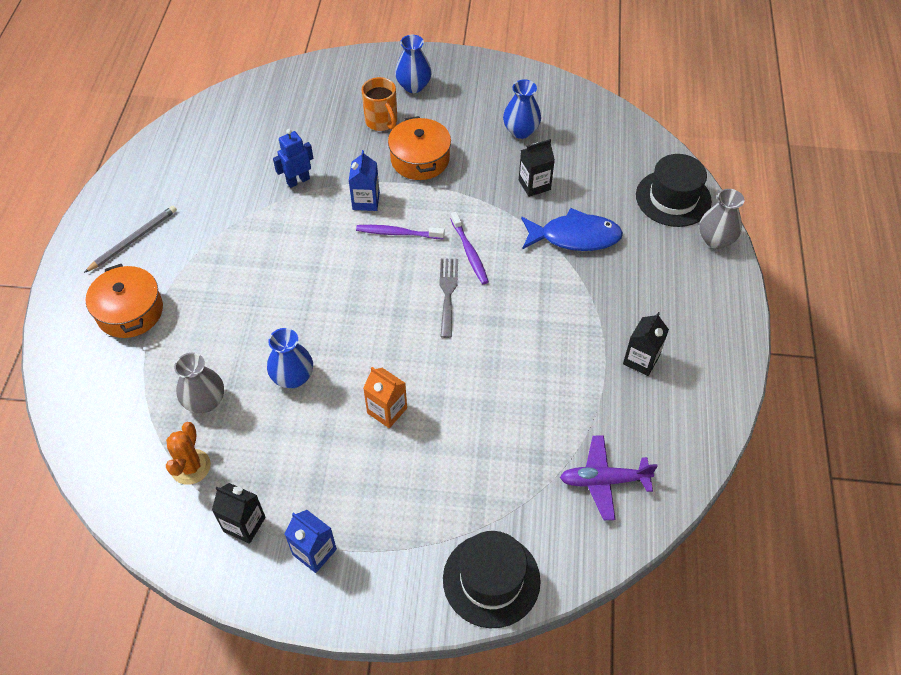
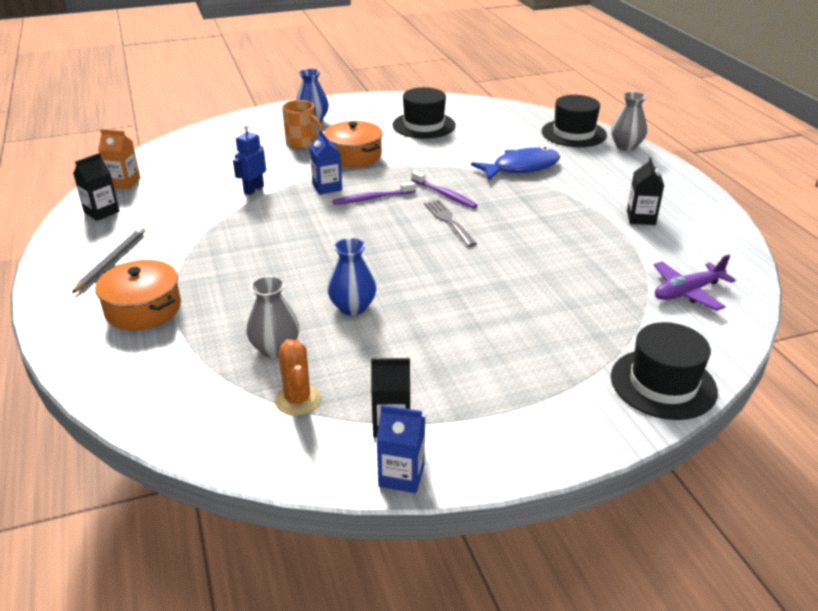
camera: 25 degrees left, 20 degrees down
(314, 552) = (482, 421): blue carton -> blue carton (401, 475)
(387, 410) = (462, 304): orange carton -> orange carton (124, 182)
(521, 131) = (424, 125): blue vase -> black hat
(534, 185) = (462, 149): black carton -> black carton (101, 212)

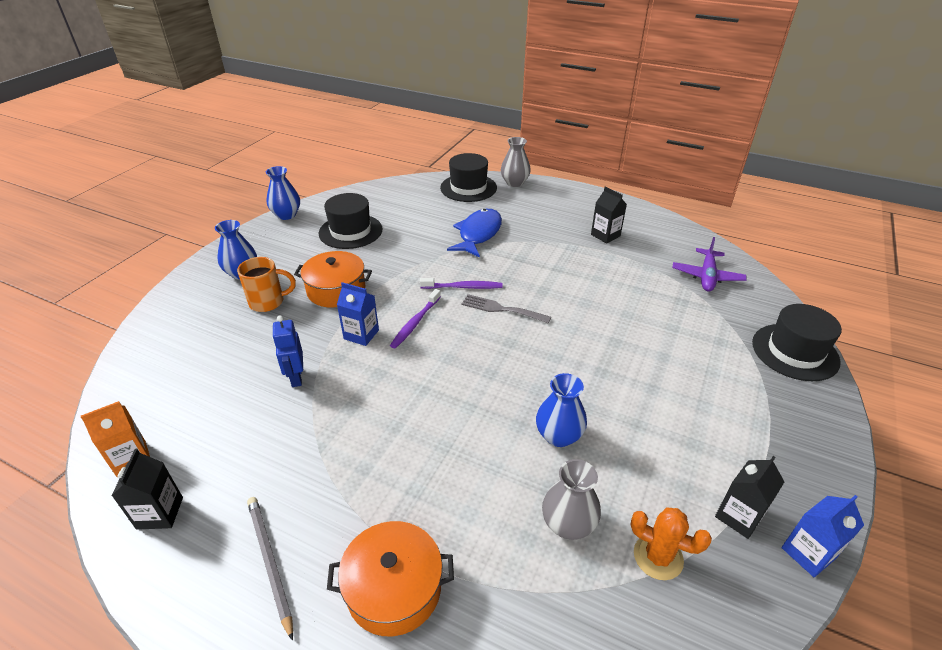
camera: 45 degrees left, 5 degrees up
(396, 97) = (286, 215): none -> blue vase

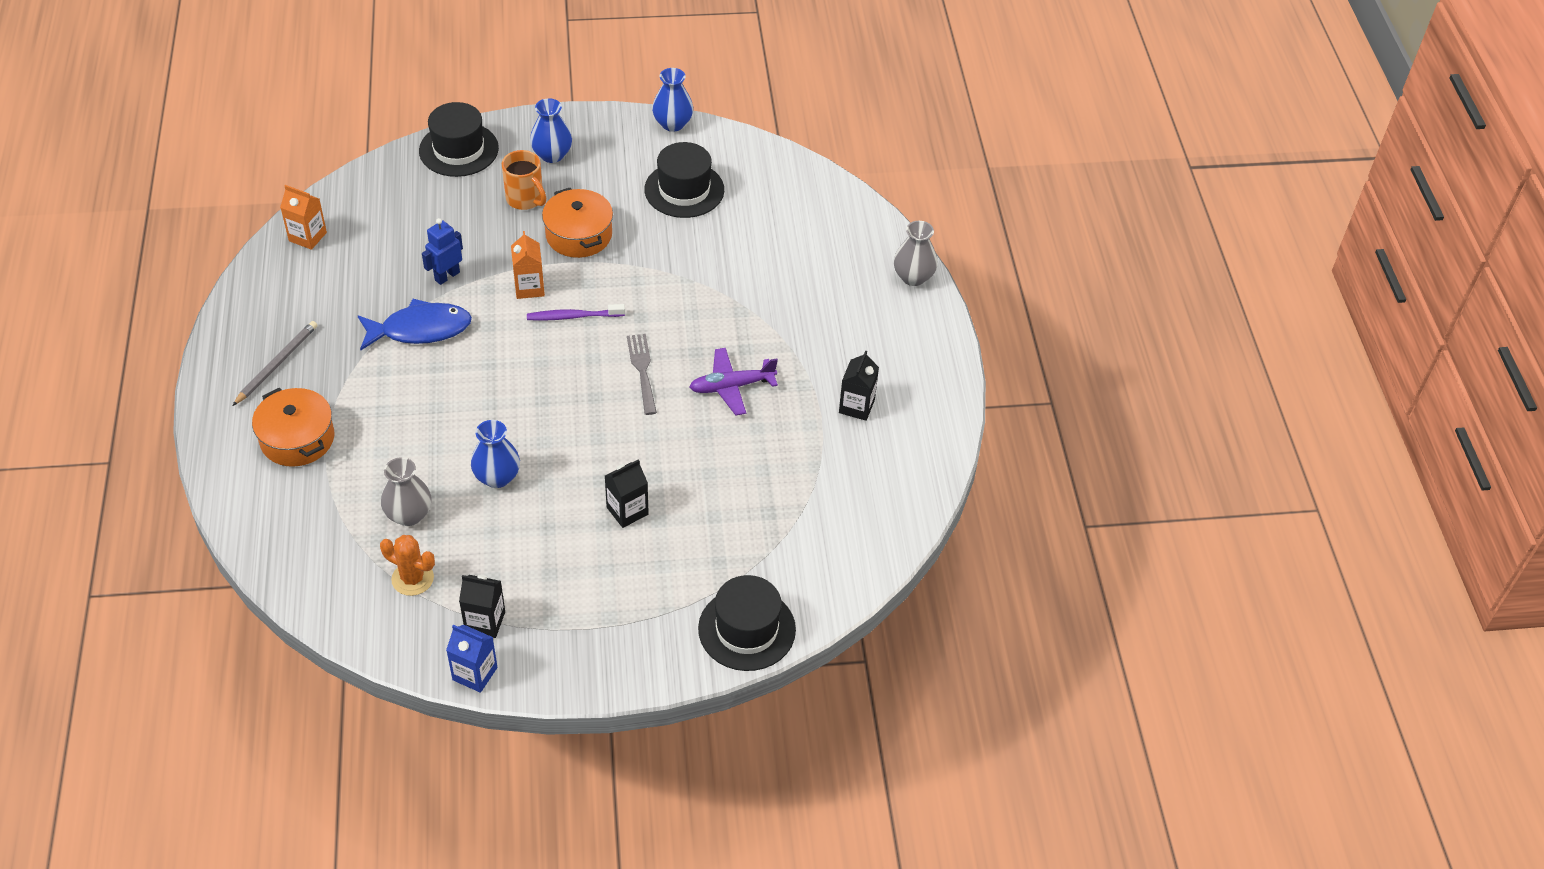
camera: 55 degrees right, 10 degrees up
(160, 513) = (277, 284): black carton -> black carton (627, 511)
(361, 334) = (529, 287): blue carton -> orange carton
(463, 287) = (656, 325): purple toothbrush -> none
(468, 188) = (862, 240): black hat -> black hat (458, 149)
(478, 234) = (765, 294): blue fish -> blue fish (420, 329)
(658, 557) = (412, 578): orange cactus -> orange cactus turned 60 degrees counterclockwise
(707, 276) = (839, 524): purple plane -> purple plane (731, 386)

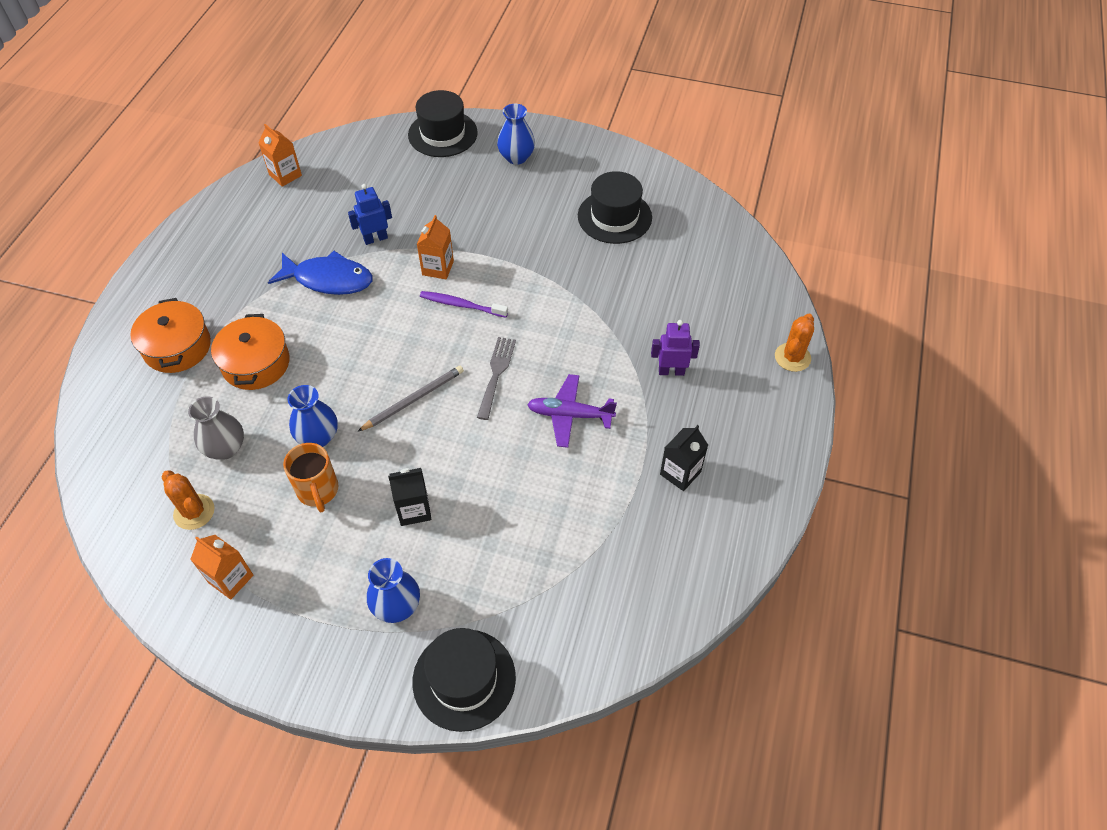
camera: 25 degrees right, 5 degrees up
(277, 364) = (200, 276): grey pencil -> grey pencil (414, 399)
(475, 673) = (193, 630): blue carton -> none
(485, 621) = (231, 579): black carton -> orange carton
(525, 199) = (475, 189): orange mug -> orange mug (318, 491)
(578, 235) = (503, 232): orange pot -> orange pot (256, 363)
(672, 124) = (632, 156): blue vase -> blue vase (396, 606)
(808, 320) = (671, 371): none -> purple robot
(913, 277) = (792, 357): grey vase -> orange cactus

